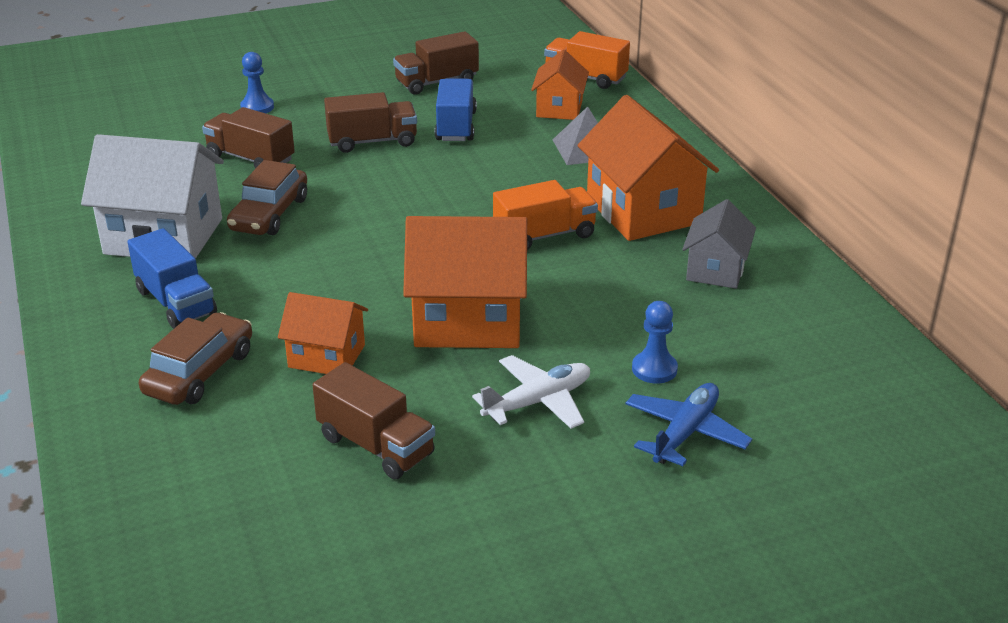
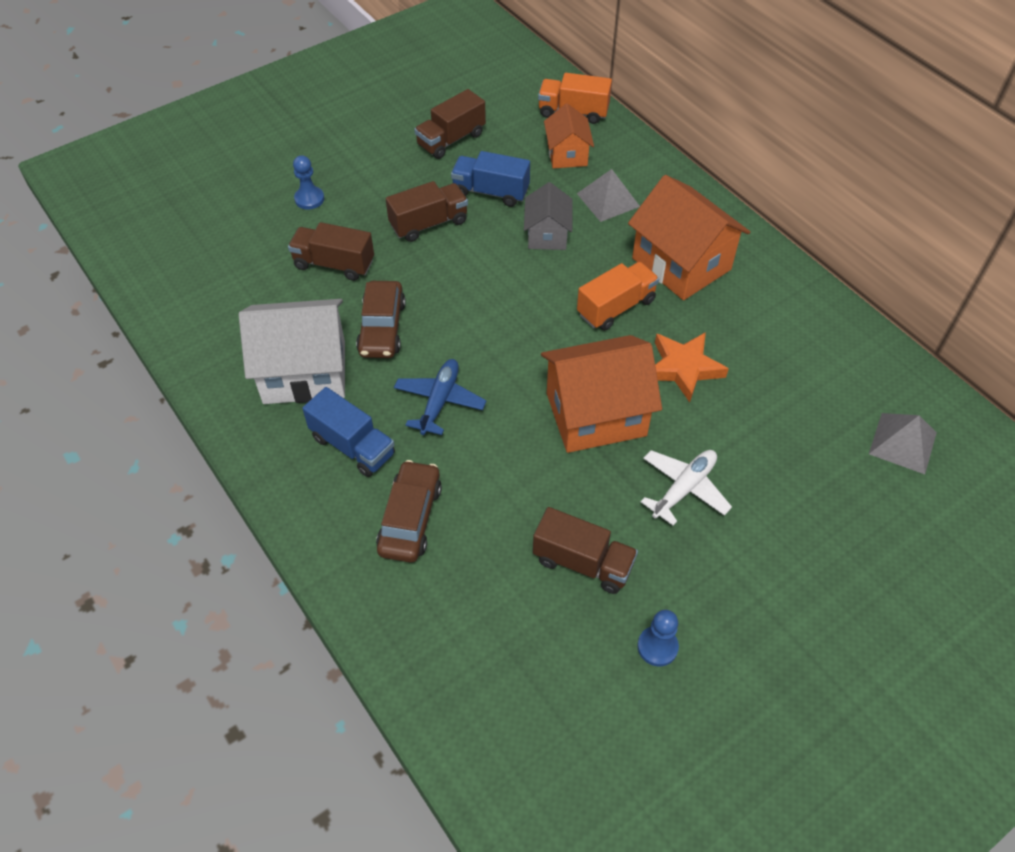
camera: 15 degrees left, 20 degrees up
(327, 356) = (503, 478): orange house -> none
(456, 126) = (491, 192): blue truck -> blue truck turned 60 degrees counterclockwise
(596, 297) = (683, 368): none -> orange star
(654, 369) = (755, 435): blue pawn -> blue pawn (657, 647)
(685, 433) = (802, 495): blue plane -> blue plane (439, 401)
(716, 270) = (761, 319): grey house -> grey house (547, 235)
(844, 407) = (902, 443): none -> grey pyramid

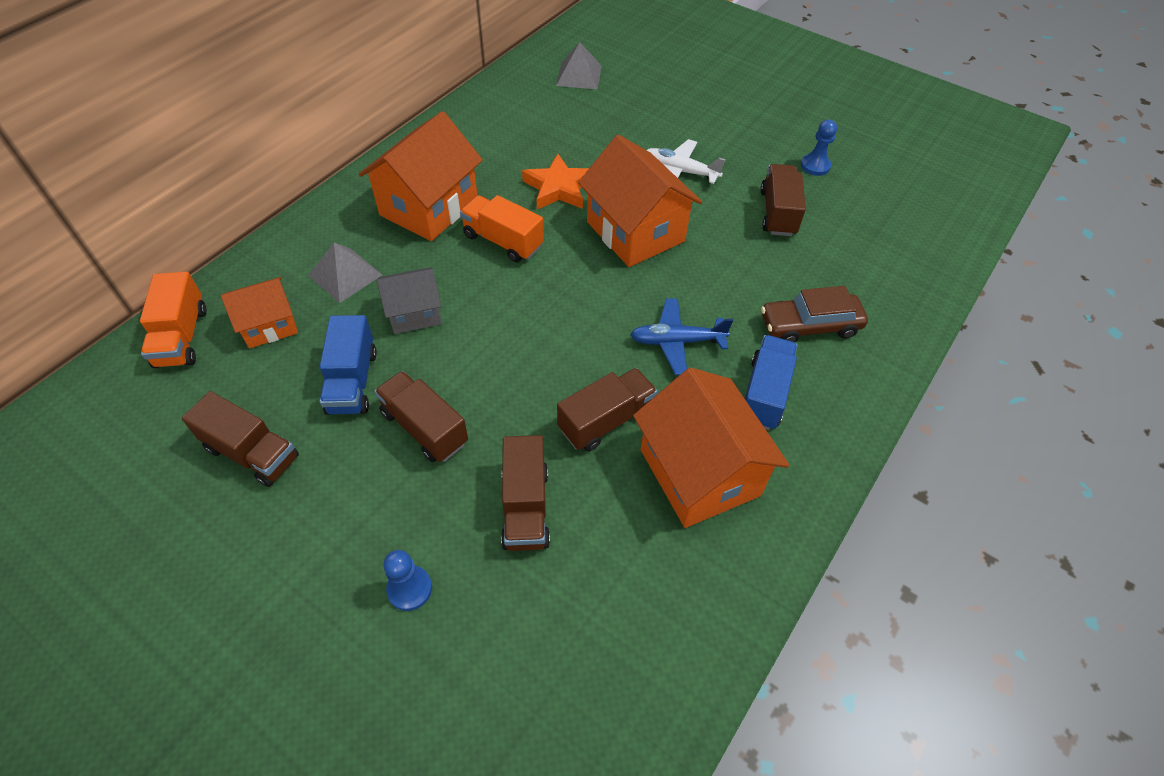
camera: 110 degrees left, 0 degrees up
(304, 372) = (699, 472): white house -> orange house
(382, 328) = (606, 420): brown car -> brown truck

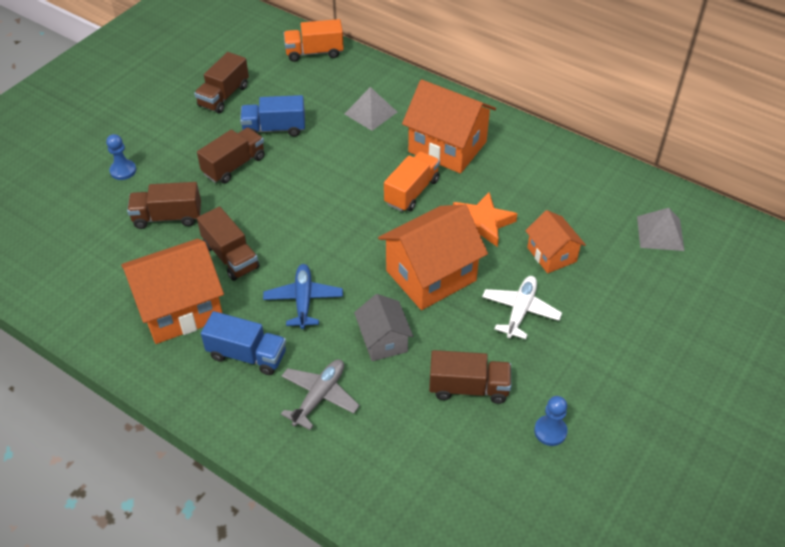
camera: 90 degrees right, 5 degrees down
(269, 325) = (323, 86): orange house -> orange house (551, 254)
(414, 313) = (334, 151): grey house -> grey house (383, 340)
(809, 325) = (319, 396): brown car -> grey plane

